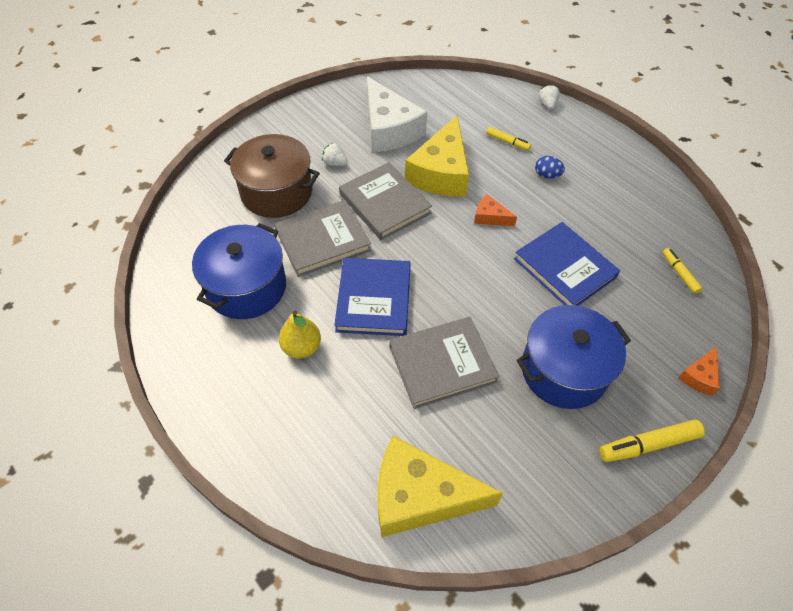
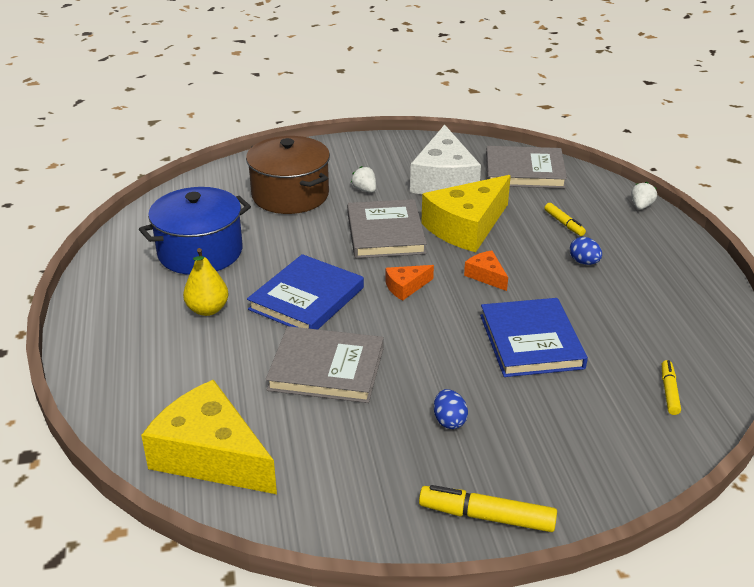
camera: 30 degrees right, 20 degrees down
(323, 240) = (299, 241): grey book -> grey book (524, 171)
(564, 370) = (449, 421): blue pot -> blue egg
(699, 376) = (606, 486): orange cheese -> orange cheese (406, 287)

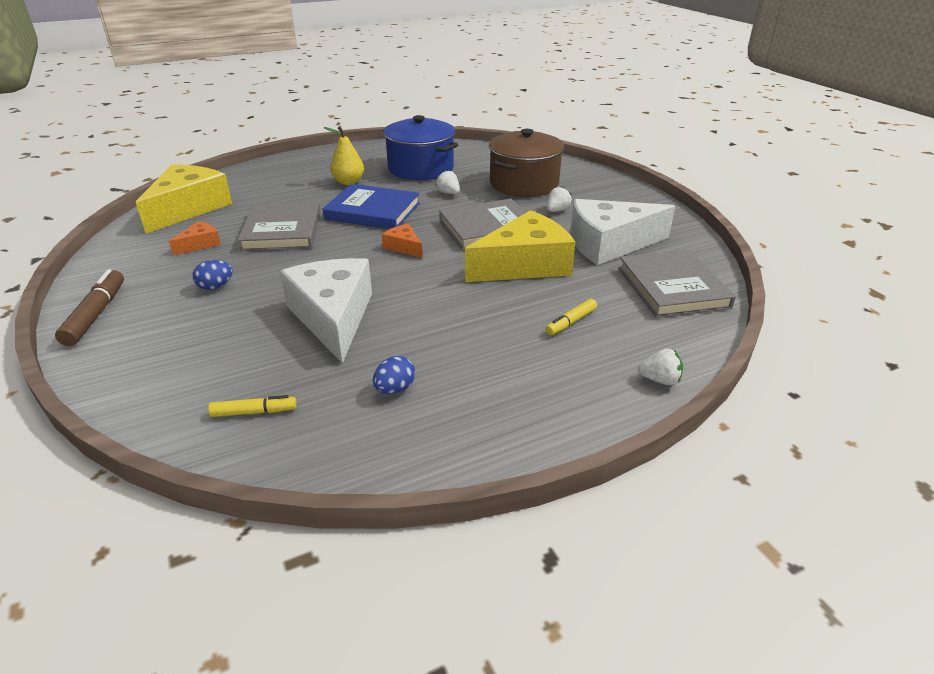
camera: 75 degrees right, 0 degrees up
(286, 243) = (448, 193): none -> white strawberry
(466, 227) = (524, 265): yellow cheese -> yellow cheese turned 120 degrees clockwise
(486, 276) = (439, 283): orange cheese -> orange cheese (200, 244)
(487, 517) = (96, 314): yellow marker -> brown marker
(531, 341) = (333, 317): blue book -> white cheese
(584, 262) = (493, 341): blue egg -> blue egg (395, 389)

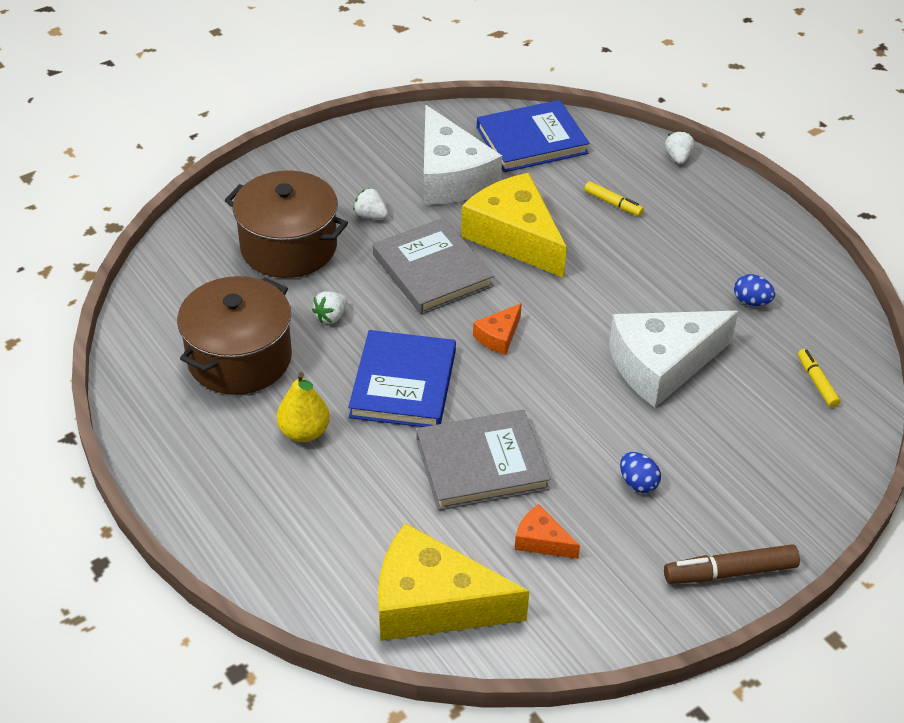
camera: 100 degrees left, 10 degrees up
(421, 168) = (239, 358): blue pot -> brown pot
(672, 287) = (531, 141): grey book -> blue book

